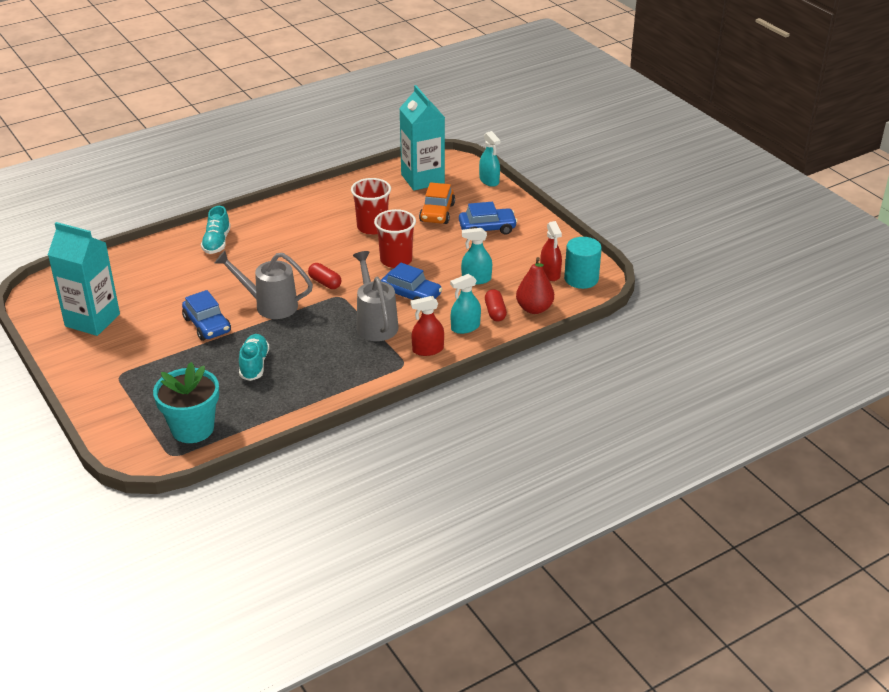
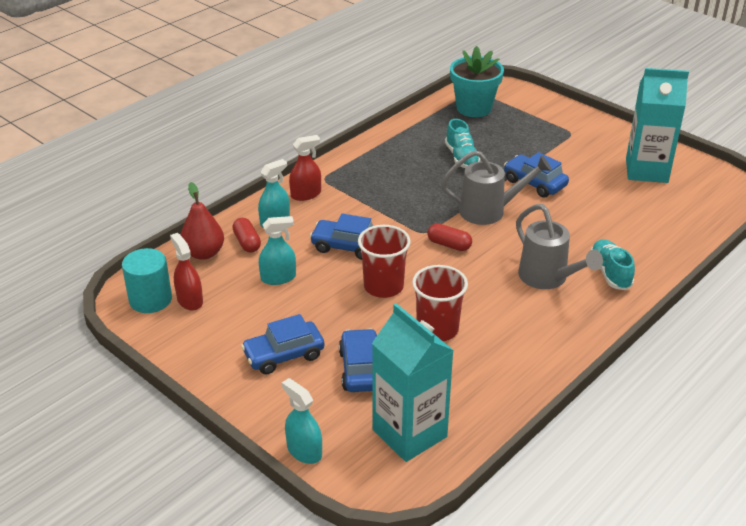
camera: 165 degrees right, 0 degrees up
(375, 323) = (370, 210): grey watering can -> grey watering can (547, 278)
(437, 213) = (361, 369): orange car -> blue car

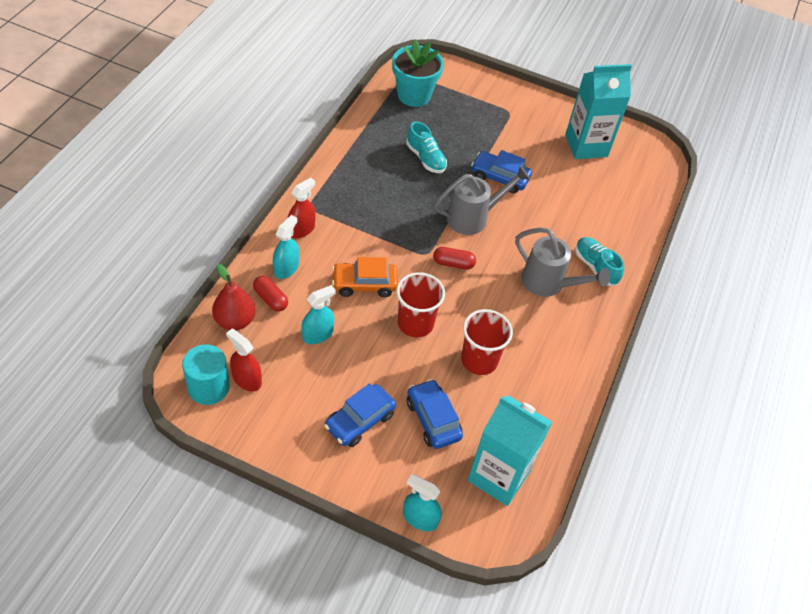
camera: 25 degrees left, 15 degrees up
(346, 246) = (364, 284): blue car -> orange car

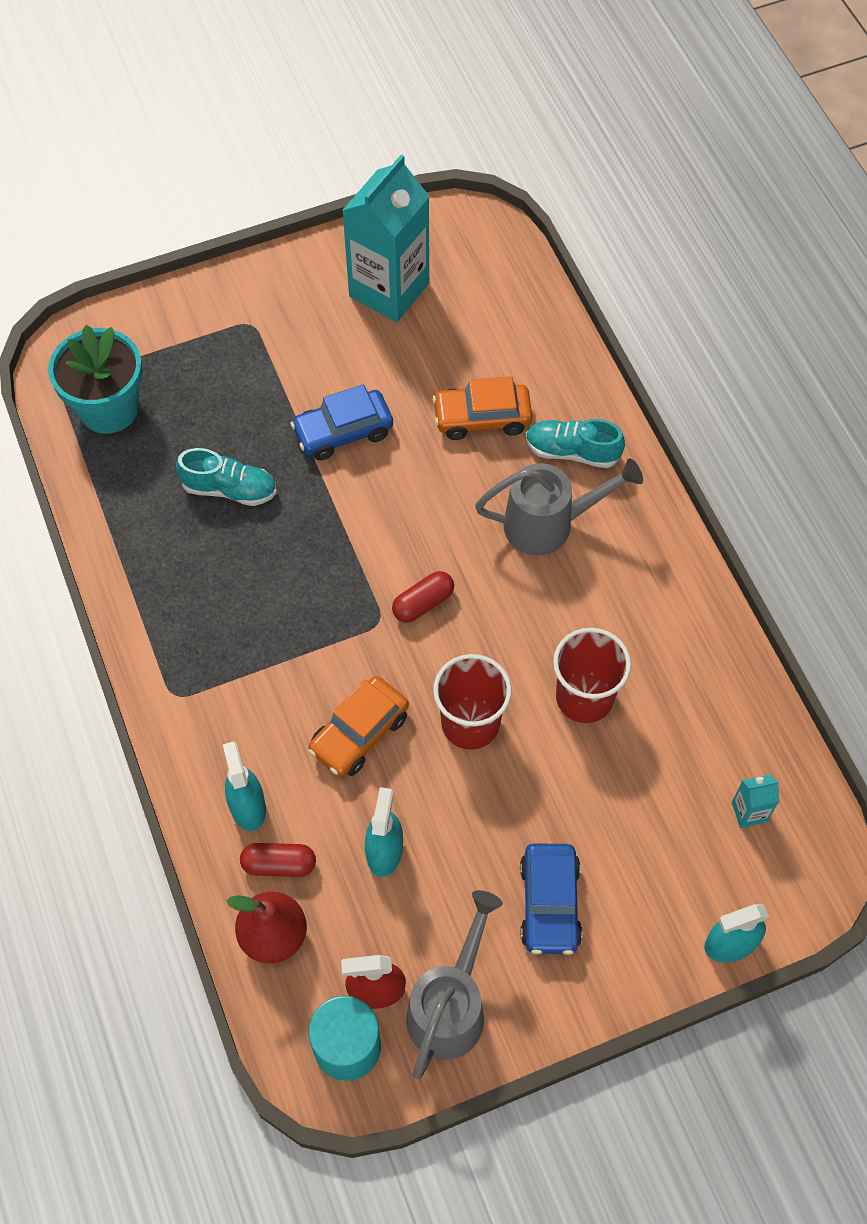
camera: 40 degrees left, 10 degrees up
(301, 229) = (202, 737): red spray bottle -> none
(433, 419) = (618, 819): blue car -> none
(473, 218) = (376, 519): grey watering can -> grey watering can (450, 1007)
(498, 476) = (749, 812): turquoise carton -> turquoise carton, size x0.41
(568, 221) = (482, 418): none -> orange car

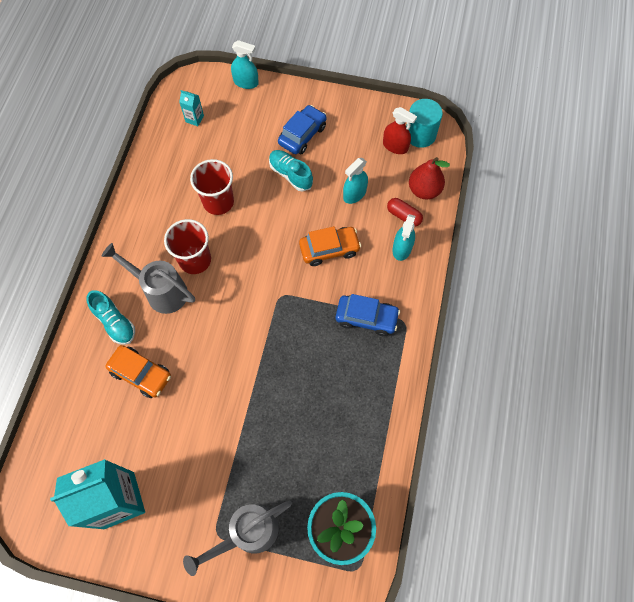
camera: 145 degrees left, 5 degrees up
(229, 489) = (304, 422): turquoise shoe -> turquoise shoe (290, 174)
(343, 432) = (219, 417): blue car -> blue car (366, 318)
(423, 603) = (253, 291): red capsule -> none
(450, 1007) = (370, 124): grey watering can -> grey watering can (248, 533)
(470, 723) = (277, 222): red cup -> red cup (195, 260)

